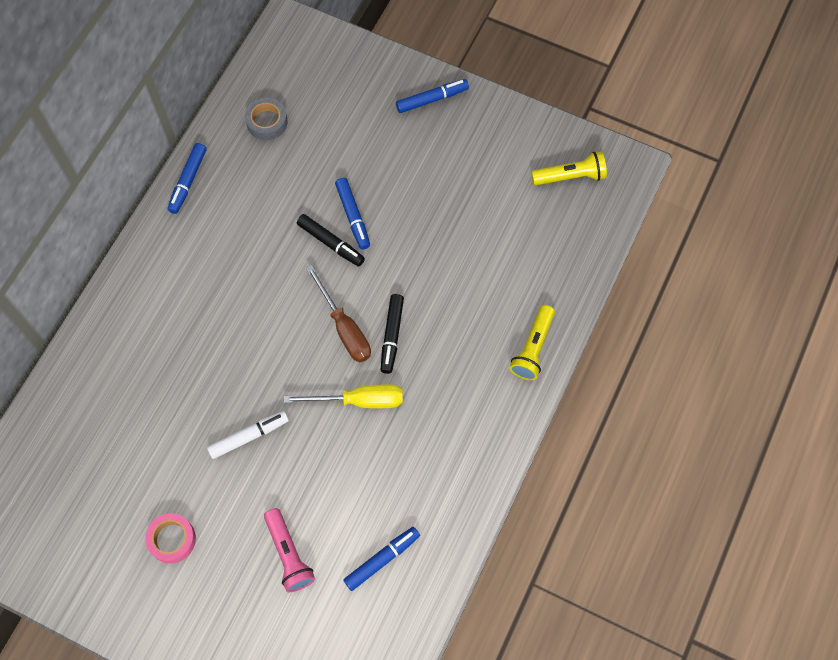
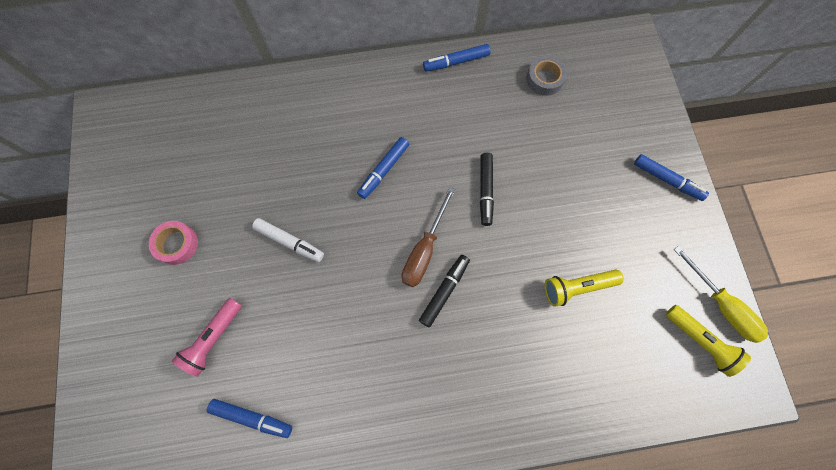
camera: 55 degrees right, 5 degrees up
(353, 216) = (520, 191): blue marker -> blue marker (384, 170)
(359, 401) = (373, 304): yellow screwdriver -> yellow screwdriver (721, 305)
(392, 336) = (444, 291): black marker -> black marker turned 150 degrees clockwise
(533, 348) = (519, 418): yellow flashlight -> yellow flashlight (577, 287)

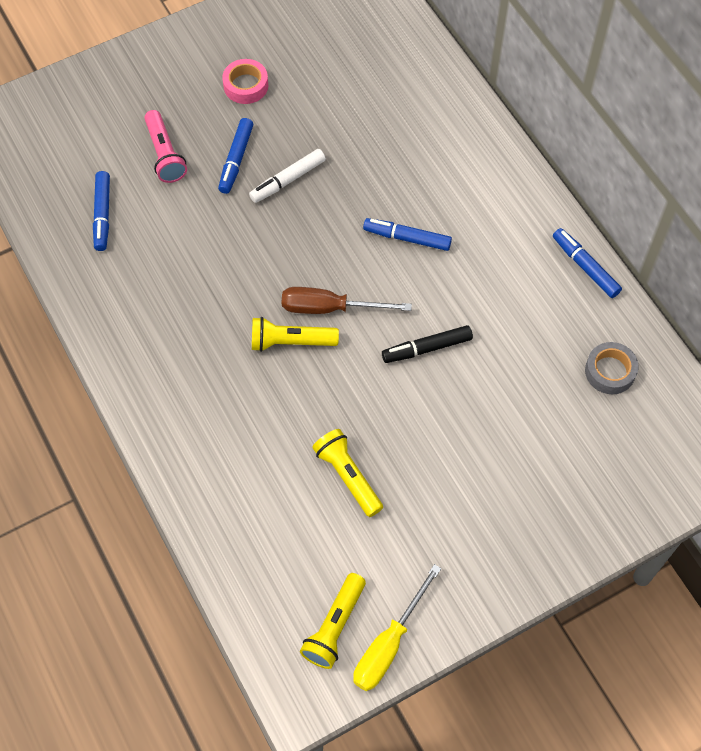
camera: 70 degrees right, 10 degrees down
(214, 338) = (165, 154): pink flashlight -> pink flashlight turned 120 degrees counterclockwise
(290, 242) = (288, 180): white marker -> white marker turned 45 degrees clockwise
(444, 291) = (291, 342): black marker -> yellow flashlight
(667, 180) = (531, 548): blue marker -> blue marker (236, 160)

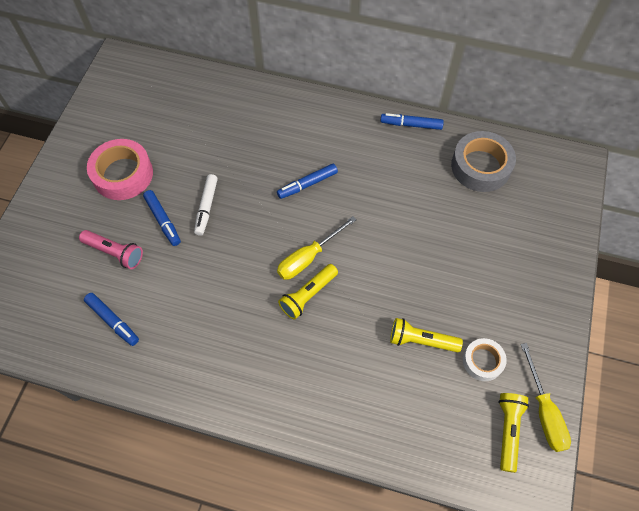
camera: 45 degrees left, 0 degrees up
(246, 86) = (123, 174): pink tape -> pink tape, size x1.72
(329, 308) = (308, 257): brown screwdriver -> yellow screwdriver
(334, 626) = (508, 431): yellow flashlight -> yellow flashlight turned 150 degrees counterclockwise
(384, 548) = (482, 361): none -> white tape
(427, 348) = (383, 233): black marker -> none
(610, 371) = (480, 166): grey tape -> grey tape, size x1.72

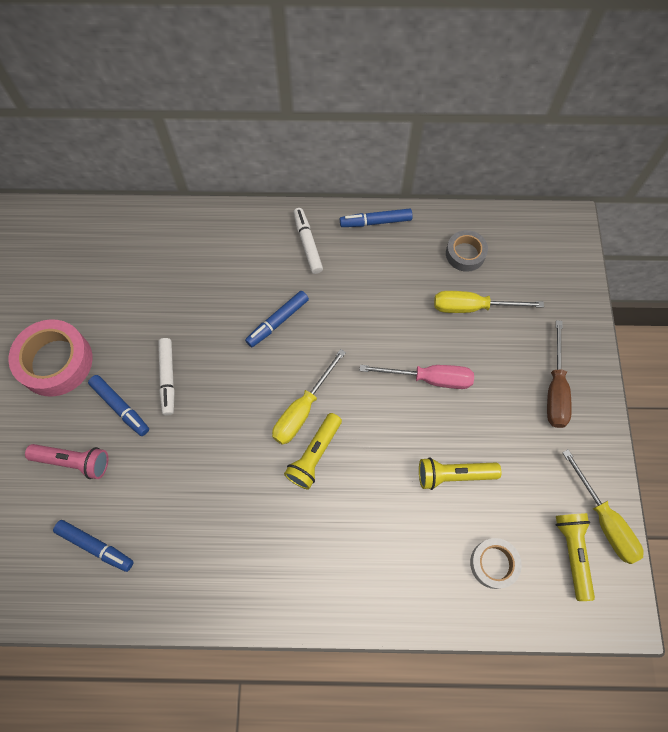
camera: 15 degrees left, 5 degrees up
(349, 129) = (307, 244): none -> white marker
(422, 258) = (429, 378): none -> pink screwdriver
(475, 210) = (472, 307): none -> yellow screwdriver
(480, 166) = (465, 254): grey tape -> grey tape, size x0.58
(482, 361) = (525, 481): white tape -> white tape (493, 564)
(529, 293) = (555, 389): none -> brown screwdriver

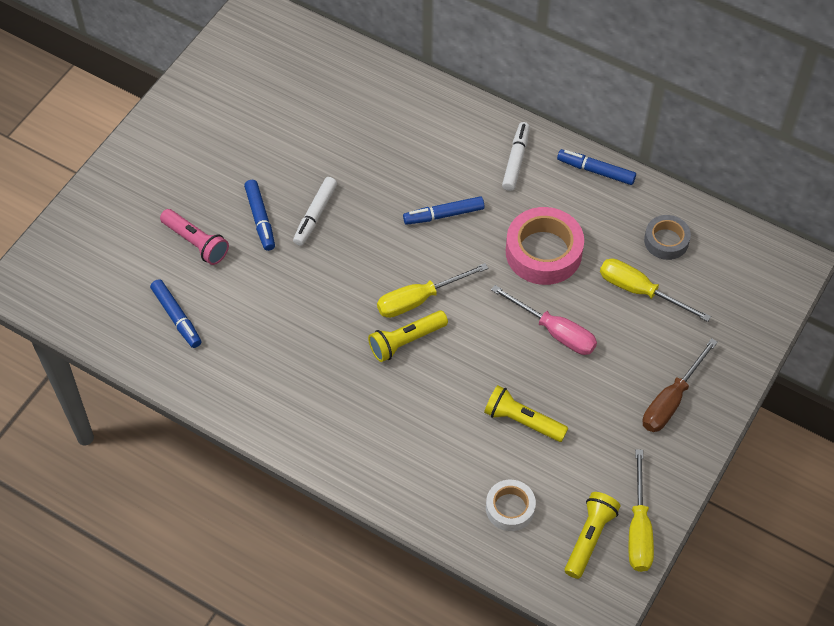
camera: 30 degrees right, 10 degrees down
(56, 362) = (226, 155): pink tape -> pink tape (543, 252)

